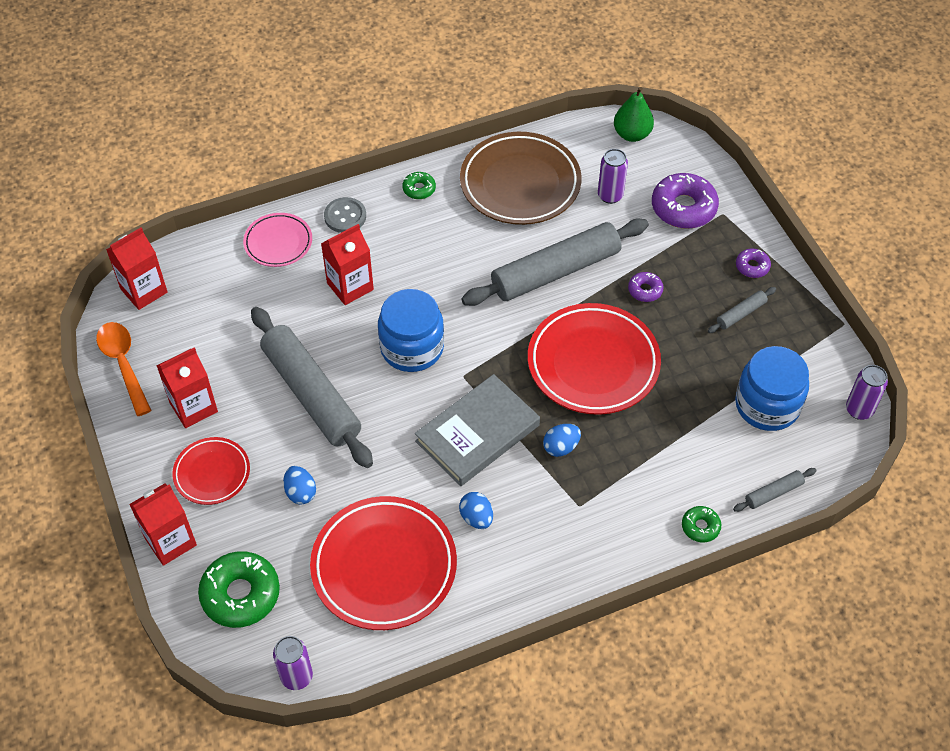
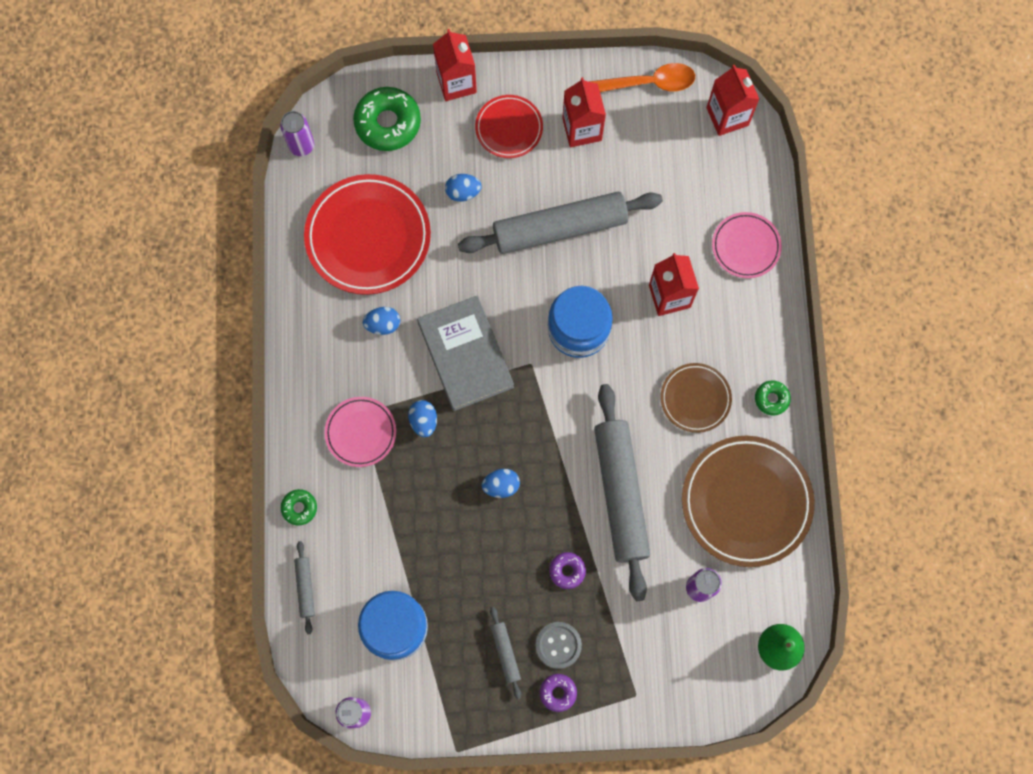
camera: 110 degrees right, 20 degrees up
(345, 216) = (758, 317): grey button -> grey button (558, 645)
(442, 241) = (695, 398): none -> brown plate
(593, 363) = (501, 485): red plate -> blue egg
(598, 498) = (361, 432): none -> pink plate
(683, 208) = (657, 657): purple donut -> none

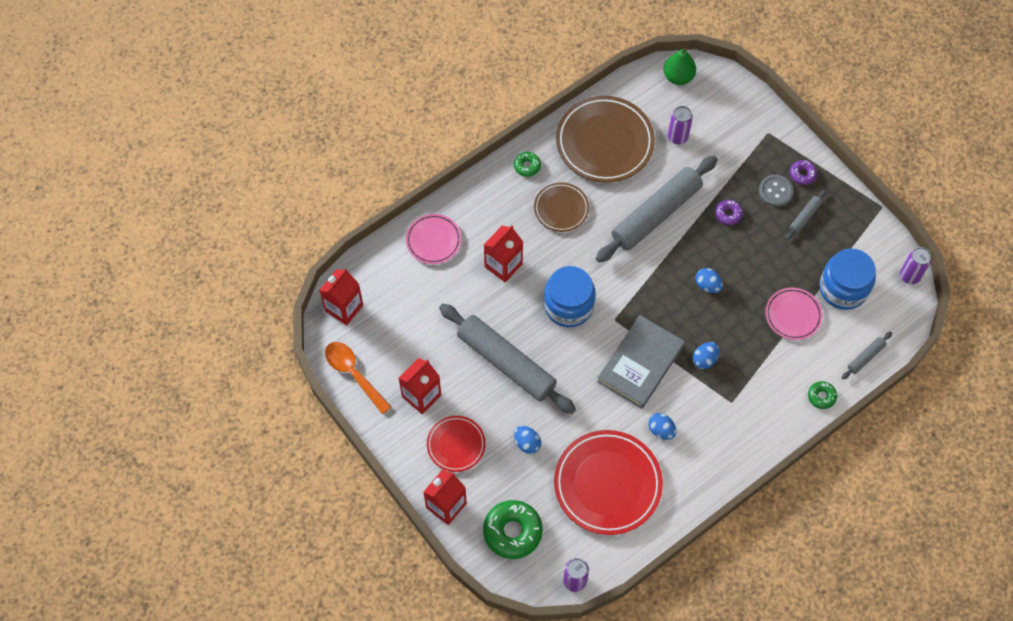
camera: 125 degrees left, 10 degrees down
(361, 432) = (743, 393): pink plate -> pink plate (793, 315)

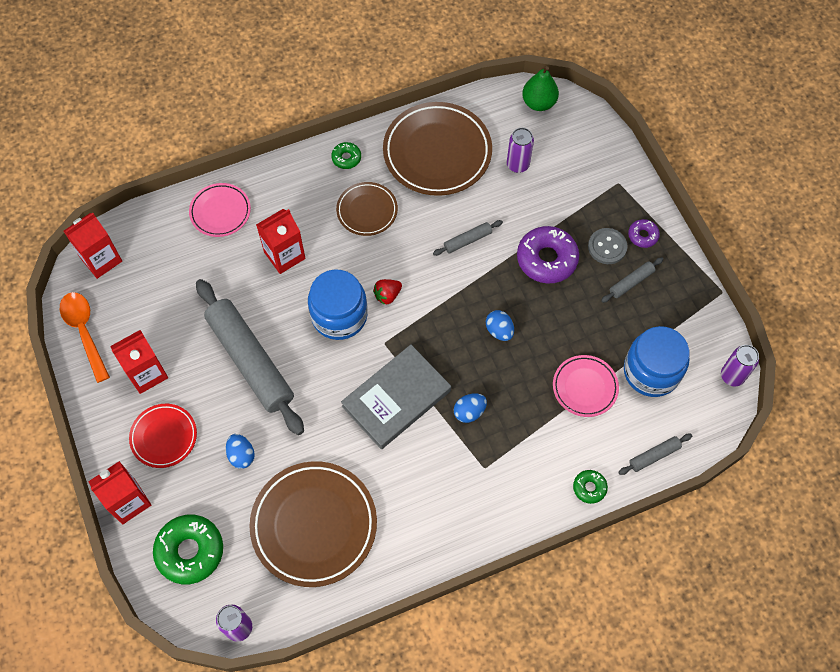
camera: 15 degrees right, 0 degrees up
(603, 278) = (387, 295): none -> red strawberry
(607, 484) = (314, 525): red plate -> brown plate
(656, 214) = (467, 240): grey rolling pin -> grey rolling pin, size x0.42
(661, 430) = (394, 479): blue egg -> none
(728, 214) = (546, 259): purple donut -> purple donut, size x1.98

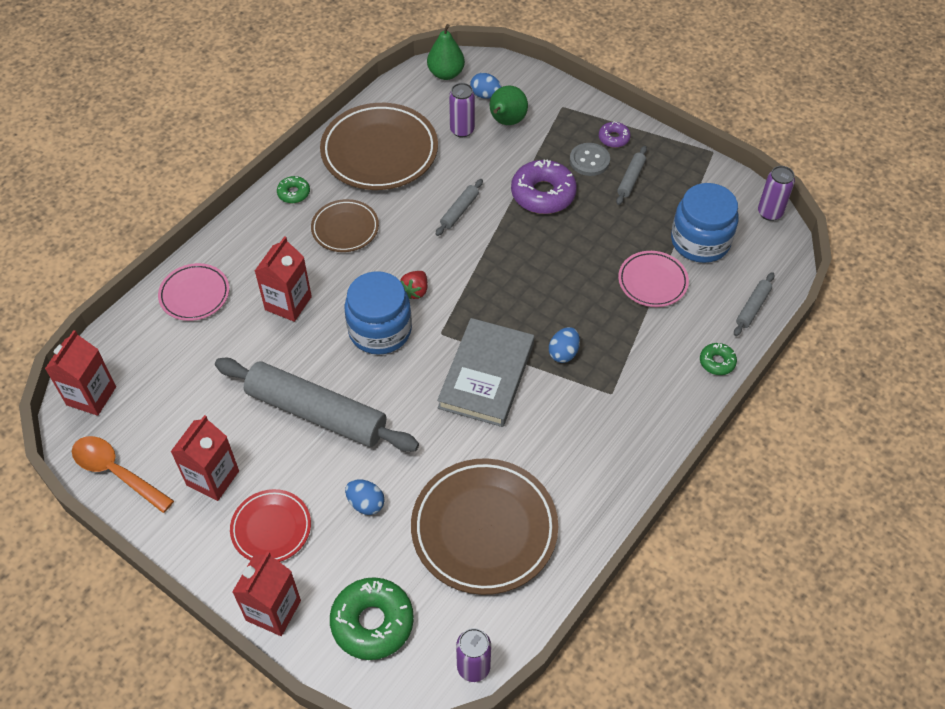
camera: 30 degrees left, 10 degrees down
(499, 331) = (542, 272): blue egg -> blue egg (485, 95)
(560, 174) = (506, 121): none -> green pear

